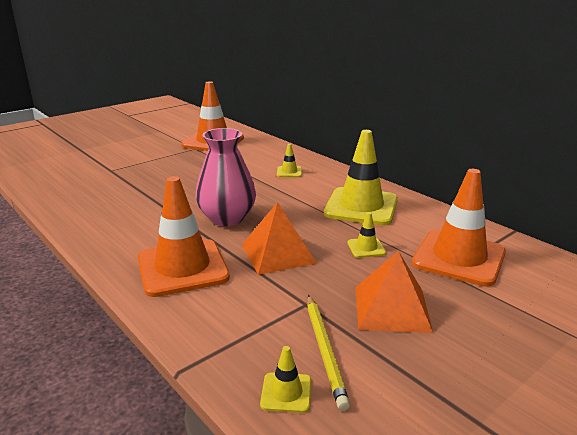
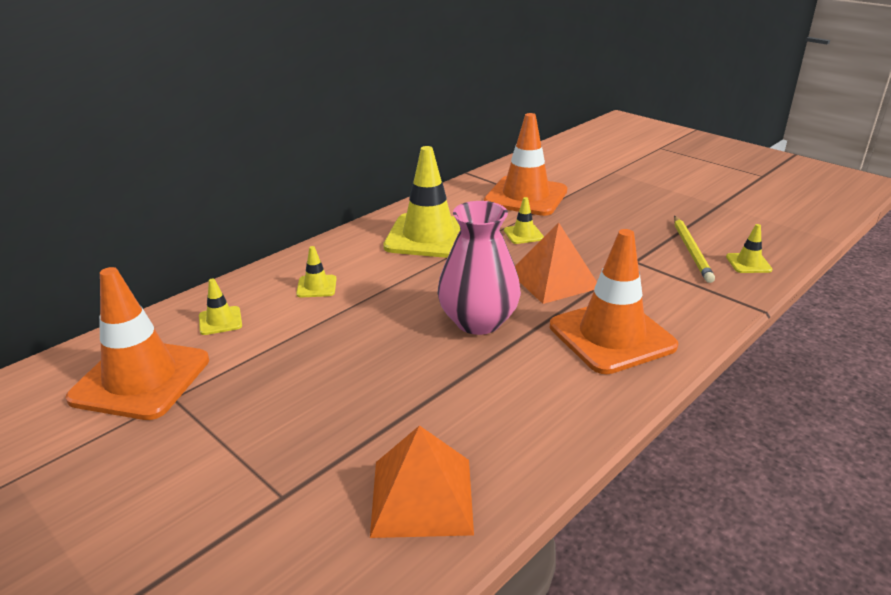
camera: 95 degrees left, 5 degrees up
(258, 152) = (220, 321): none -> yellow traffic cone
(325, 350) = (691, 251): yellow pencil -> yellow pencil turned 105 degrees clockwise
(392, 308) = (619, 225): orange pyramid -> orange pyramid (422, 496)

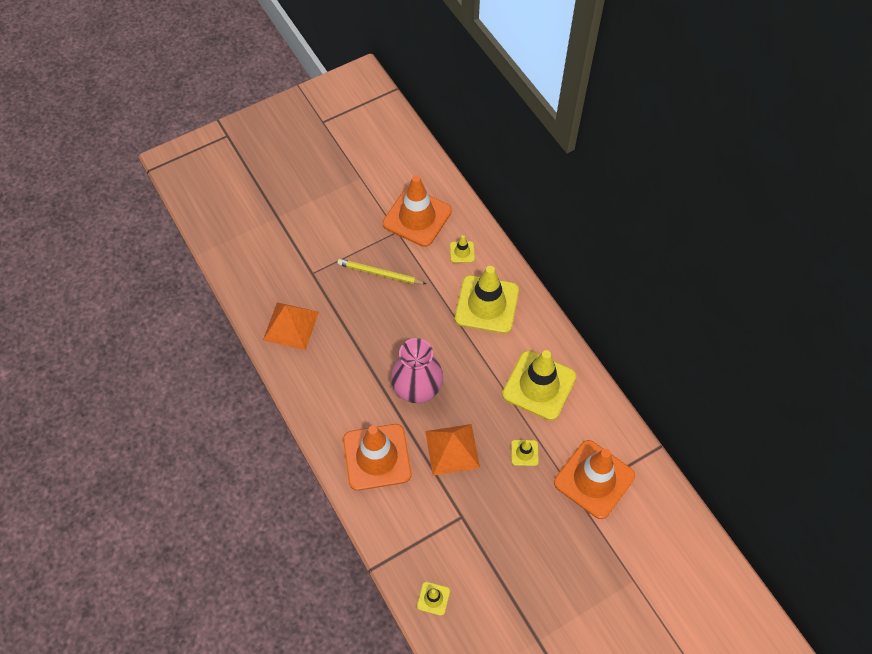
camera: 105 degrees right, 30 degrees up
(316, 286) = (486, 304): yellow traffic cone -> yellow traffic cone, size x2.33
(691, 251) = (464, 566): yellow pencil -> yellow pencil (379, 274)

